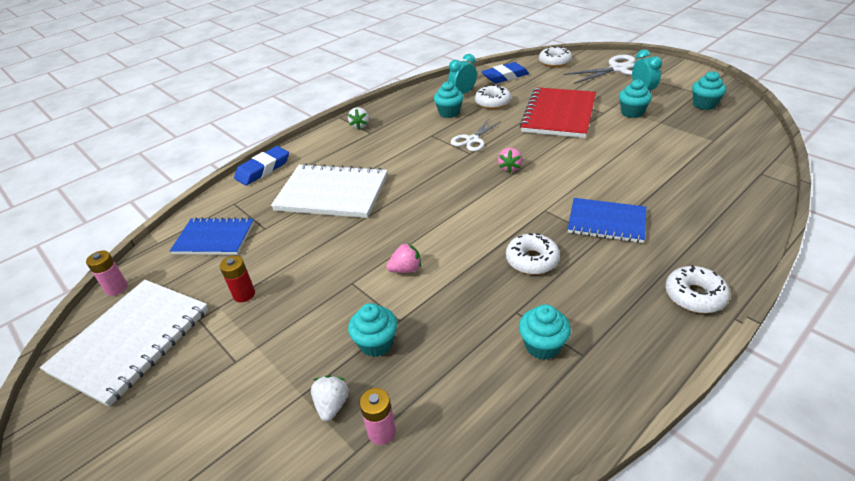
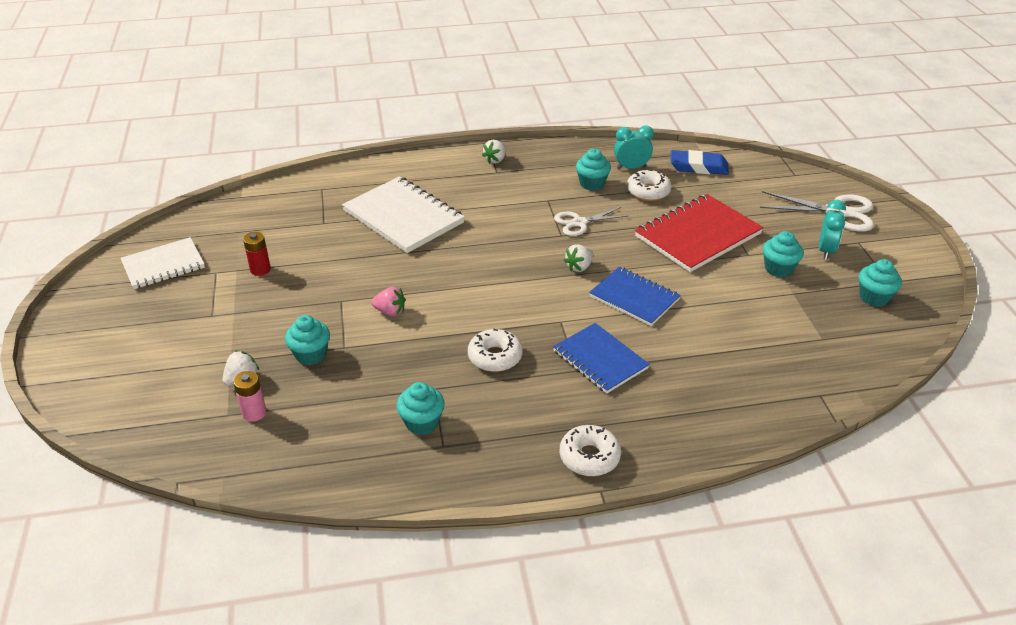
camera: 30 degrees right, 0 degrees up
(117, 288) = (185, 220): pink battery -> none
(131, 341) = (163, 265): white notebook -> white notebook, size x0.65
(214, 238) = (281, 213): blue notebook -> blue notebook (634, 298)
(263, 169) = (372, 167): blue eraser -> none
(510, 168) = (579, 267): pink strawberry -> white strawberry
(554, 62) = (776, 172): white donut -> none

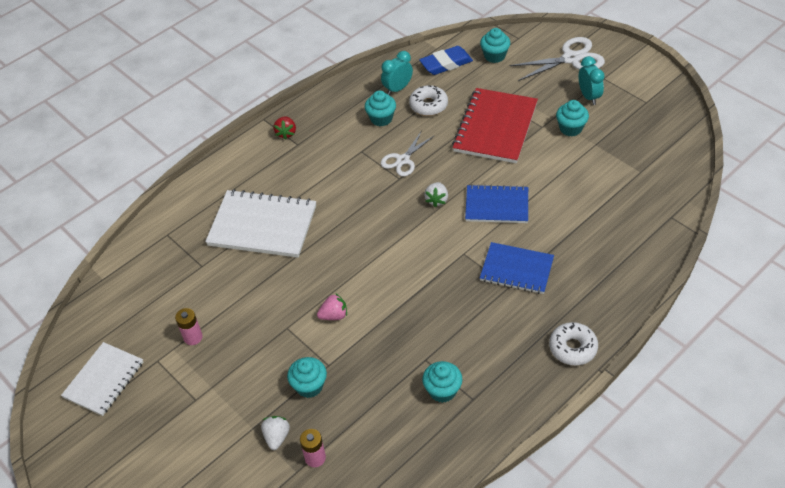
camera: 30 degrees left, 10 degrees up
(260, 269) = (193, 337): red battery -> pink battery
(495, 160) = (286, 133): white strawberry -> red strawberry
(495, 357) = (444, 309): white donut -> none
(874, 297) = (646, 120): turquoise cupcake -> turquoise cupcake (494, 56)

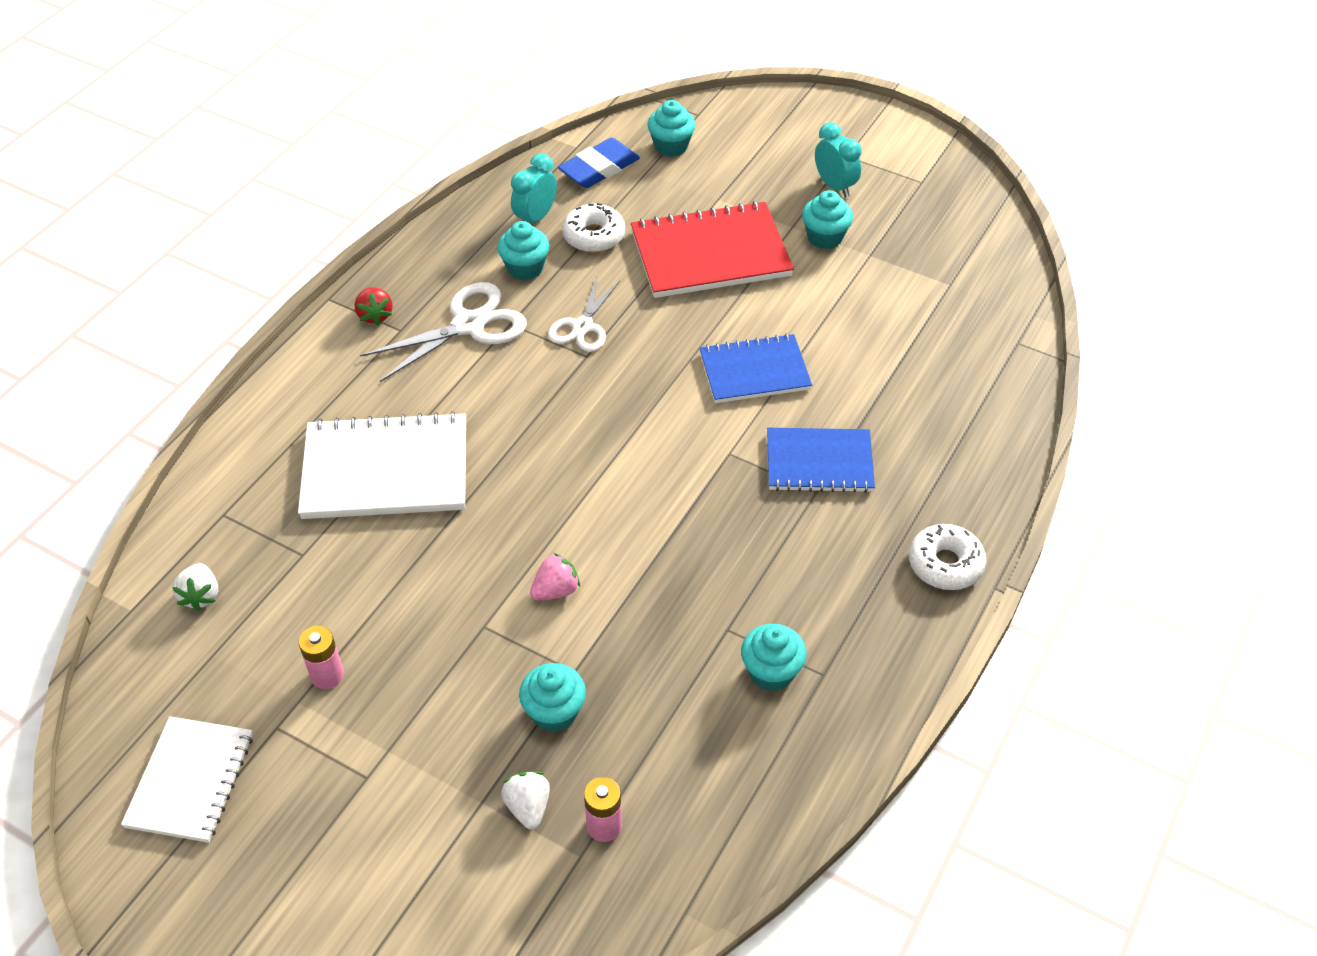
camera: 20 degrees left, 0 degrees up
(437, 200) = (658, 379): white strawberry -> white strawberry (201, 596)
(495, 127) = (710, 253): red notebook -> red notebook turned 75 degrees clockwise
(571, 59) = (788, 134): white scissors -> white scissors (468, 325)

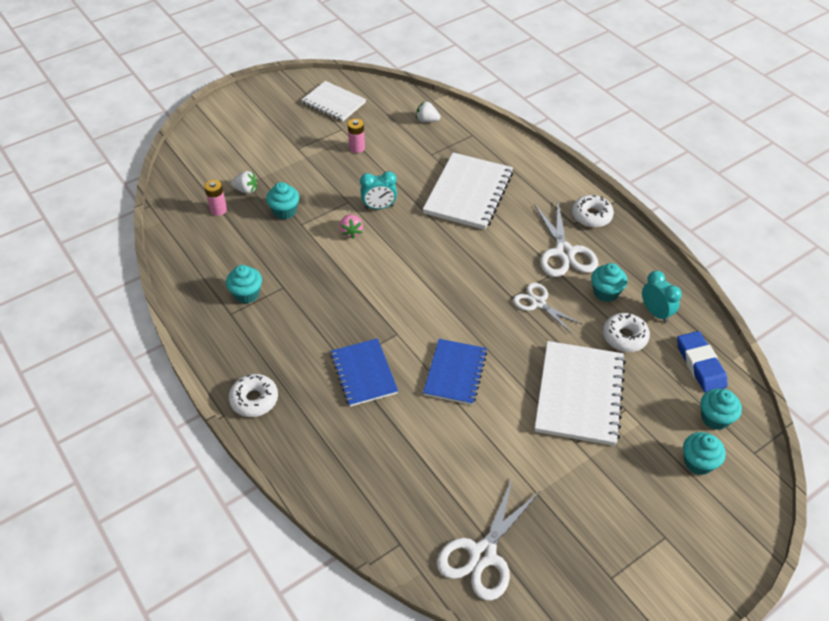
camera: 115 degrees right, 0 degrees up
(375, 315) = (591, 216): red strawberry -> white donut
(710, 253) = (579, 394): red notebook -> white notebook
(819, 462) = (363, 373): blue notebook -> blue notebook turned 45 degrees counterclockwise
(825, 237) = (568, 472): turquoise cupcake -> turquoise cupcake (698, 462)
(835, 186) = (627, 508): turquoise clock -> turquoise clock (379, 207)
(974, 275) = (483, 554): none -> white scissors

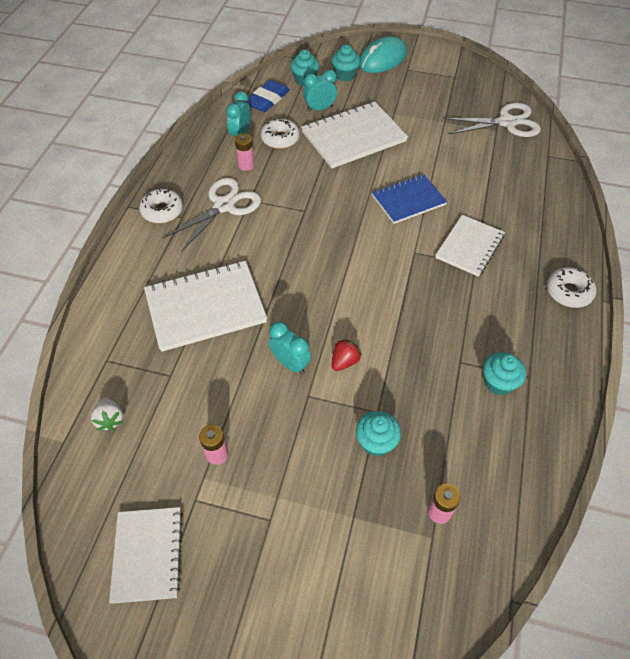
camera: 130 degrees left, 5 degrees up
(246, 190) = (385, 512): white strawberry -> none
(351, 232) = (344, 361): pink strawberry -> red strawberry
(363, 373) = (469, 247): blue notebook -> white notebook
(538, 303) = (295, 193): white scissors -> none
(605, 292) = (246, 165): turquoise cupcake -> pink battery
(650, 397) = (320, 109): none -> turquoise clock
(706, 526) = (382, 59): none -> turquoise mouse

